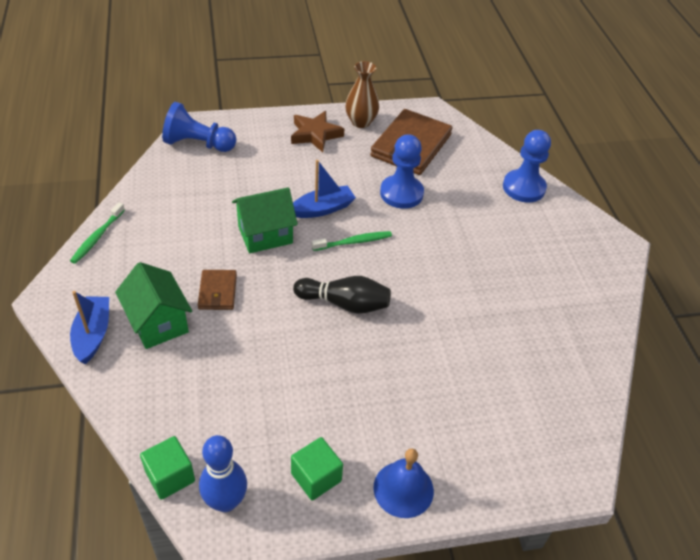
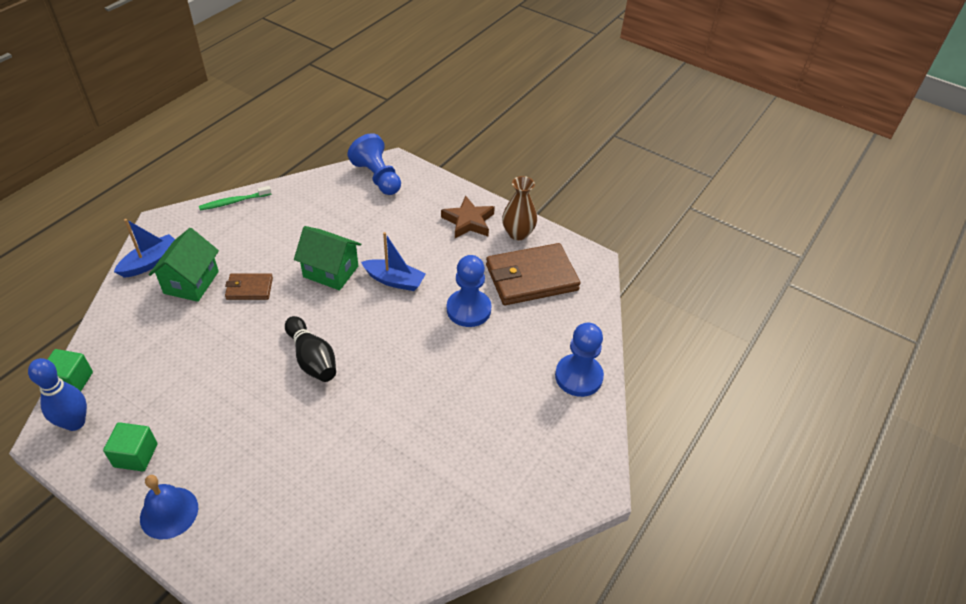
camera: 45 degrees right, 0 degrees up
(217, 292) = (249, 288): brown wallet -> brown wallet turned 45 degrees clockwise
(354, 242) = (381, 320): green toothbrush -> none

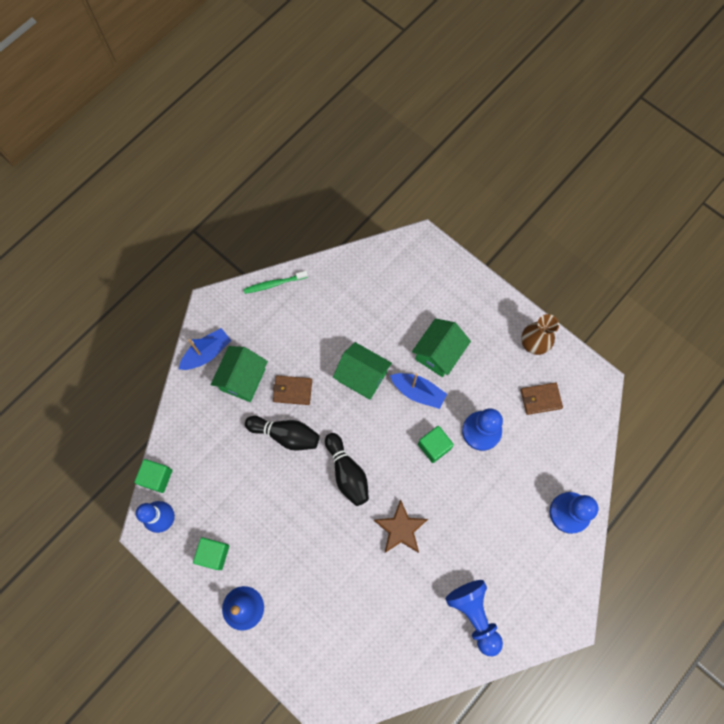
camera: 10 degrees right, 25 degrees up
(239, 329) = (285, 435): none -> black bowling pin
(377, 177) = (406, 261): blue pawn -> blue pawn (474, 615)
(415, 327) = (434, 446): none -> green cube
(416, 247) = (438, 354): none -> green house
(468, 221) = (488, 325): brown star -> brown star (400, 529)
(531, 278) = (540, 399): brown wallet -> brown wallet, size x0.51

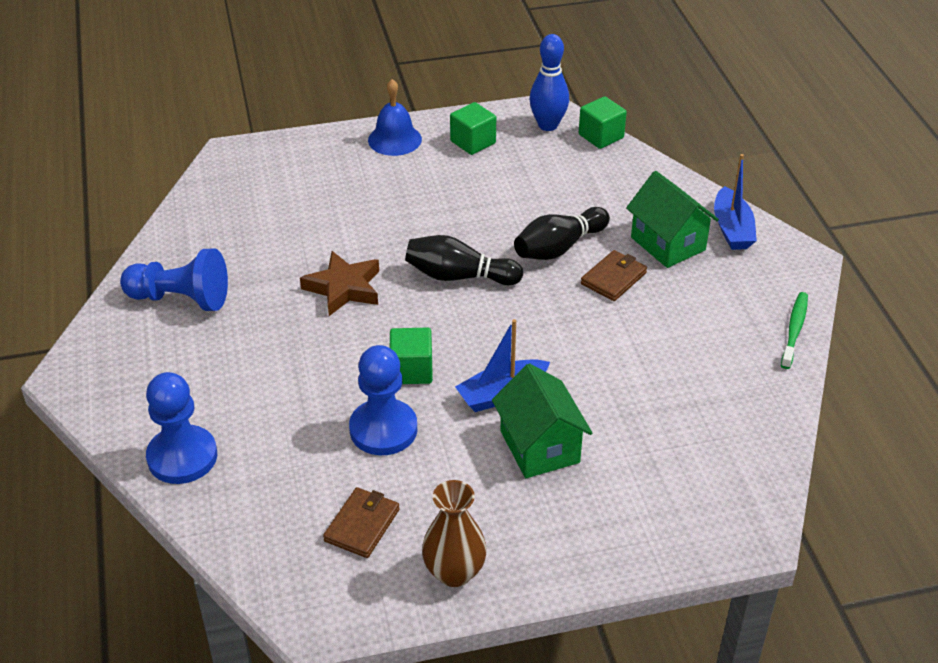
camera: 125 degrees right, 30 degrees down
(362, 377) = (575, 350): green house -> none

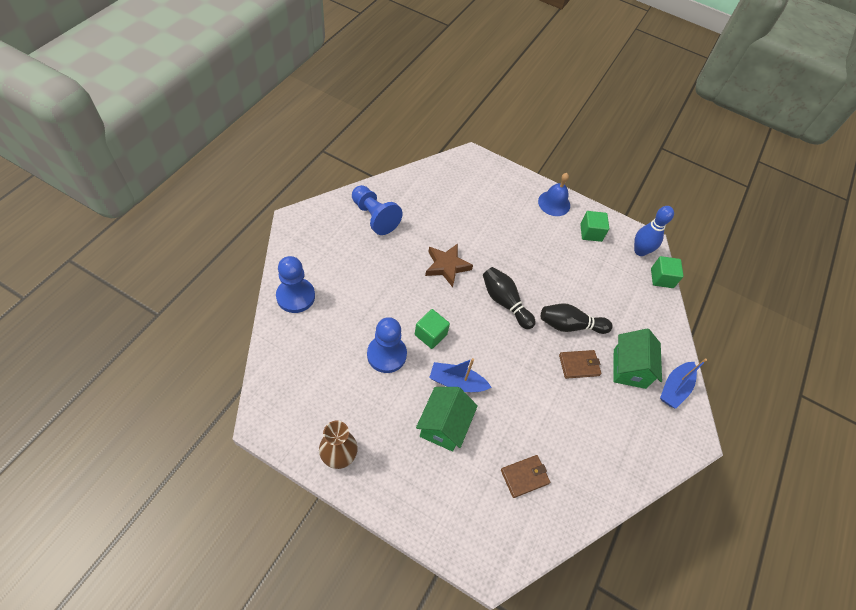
camera: 35 degrees right, 15 degrees up
(362, 525) = (328, 395): brown wallet -> brown wallet (524, 476)
(794, 330) = (643, 476): green toothbrush -> none

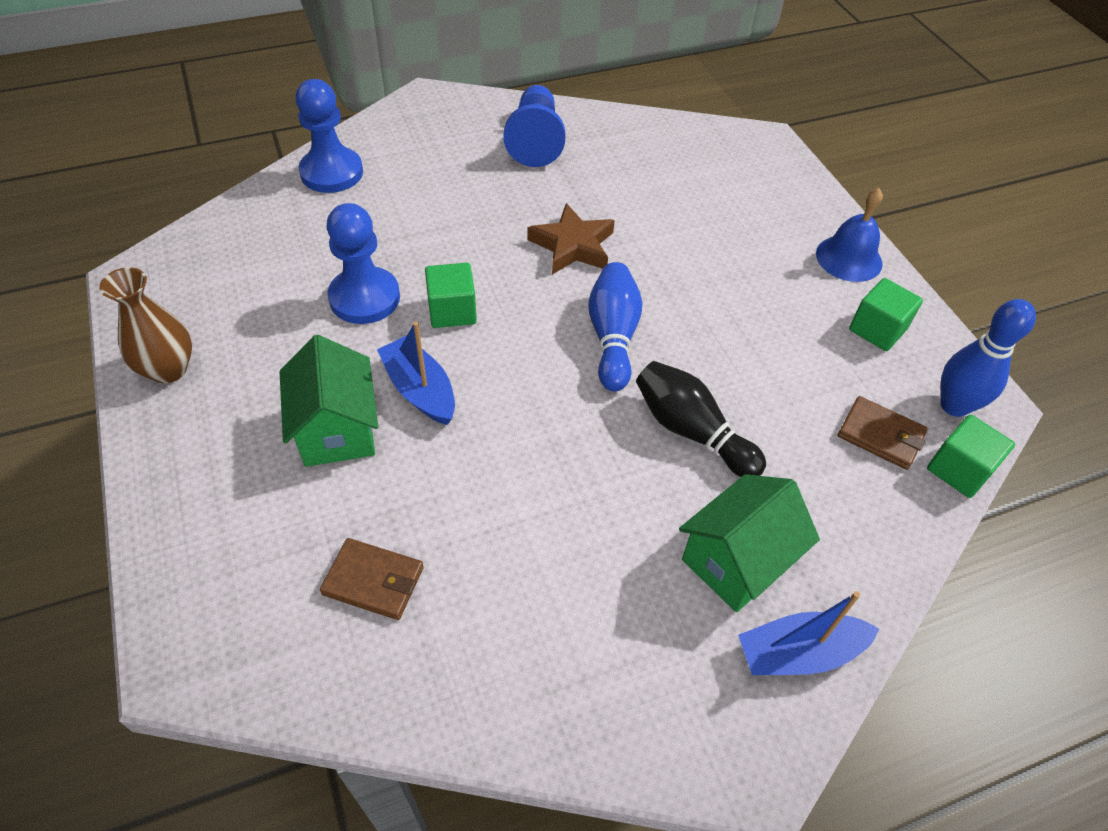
camera: 45 degrees right, 5 degrees down
(443, 426) = (337, 430): green house -> green house turned 75 degrees counterclockwise
(505, 302) = (613, 337): black bowling pin -> blue bowling pin
(579, 365) = (644, 494): brown wallet -> brown wallet (880, 435)

